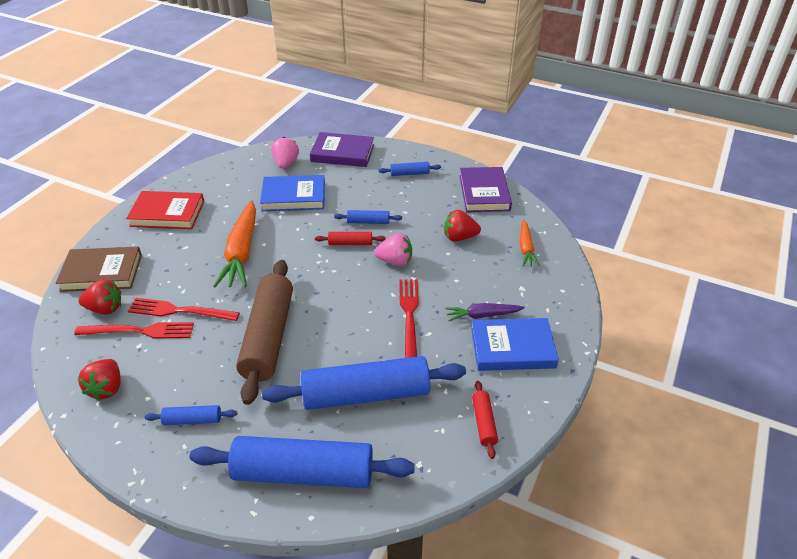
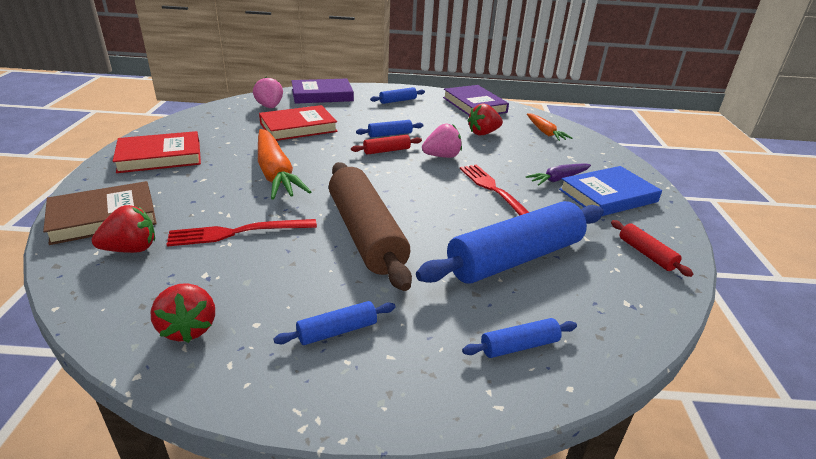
camera: 25 degrees left, 10 degrees down
(140, 331) = (196, 261): red fork -> none
(293, 197) = (298, 127): blue book -> red book
(303, 473) = (519, 346): blue rolling pin -> blue rolling pin, size x0.44

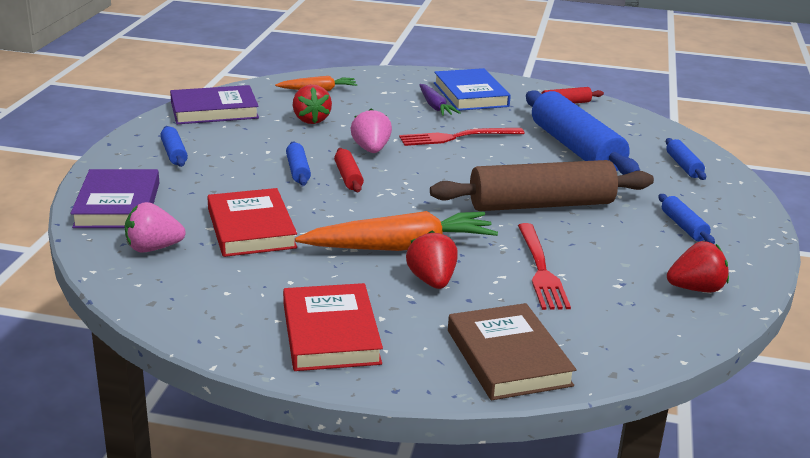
camera: 80 degrees left, 5 degrees down
(131, 249) = (577, 330): red strawberry -> red strawberry (432, 281)

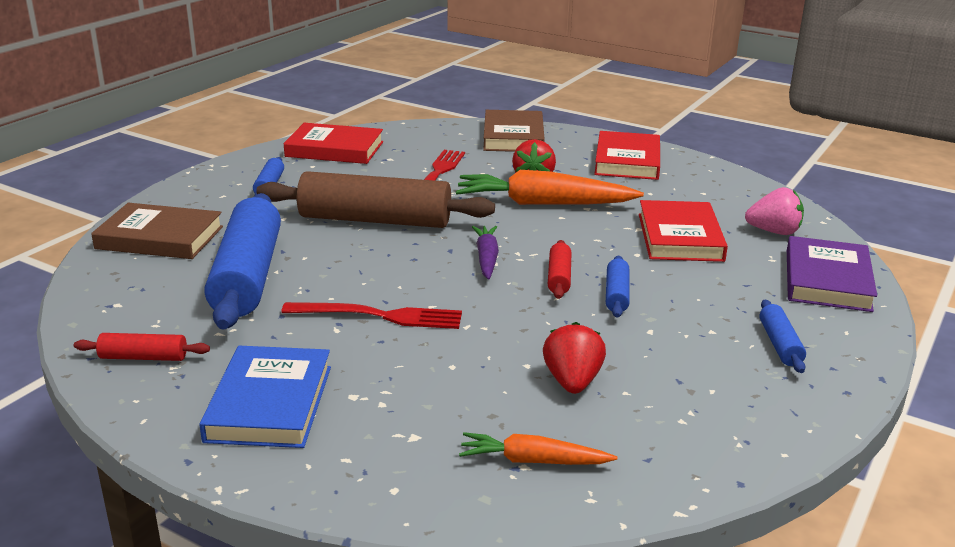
camera: 160 degrees left, 0 degrees up
(214, 110) = (730, 431): purple book -> none
(371, 150) = (510, 312): pink strawberry -> none
(435, 106) = (356, 382): purple carrot -> purple carrot (486, 258)
(683, 166) = (160, 237): blue rolling pin -> brown book
(696, 289) = (334, 149): red strawberry -> red book

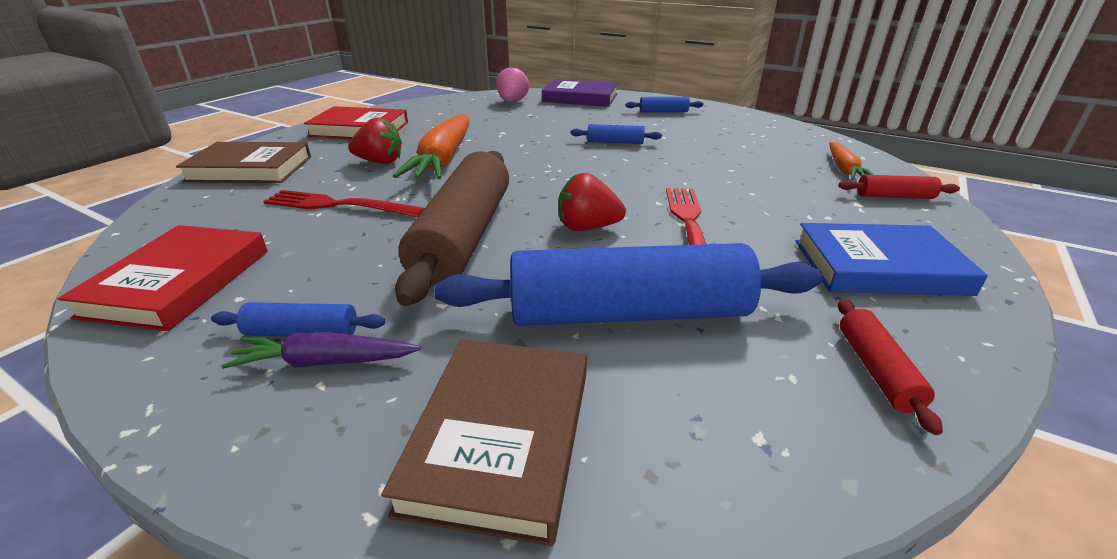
camera: 90 degrees left, 5 degrees up
(486, 258) = (560, 181): purple carrot -> purple carrot (324, 362)
(559, 277) = (592, 157): red rolling pin -> red rolling pin (894, 196)
(572, 382) = (743, 157): red strawberry -> red strawberry (587, 228)
(679, 237) = (519, 122): red book -> none

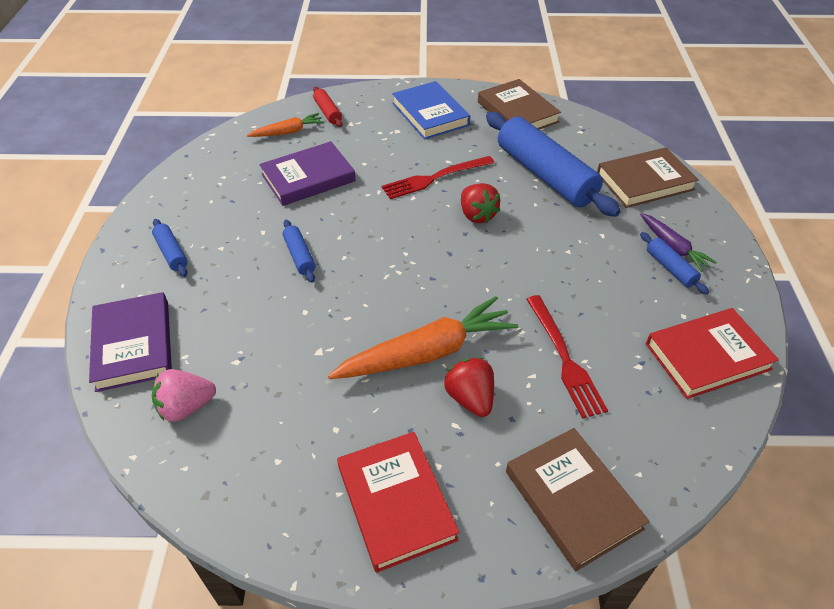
camera: 120 degrees left, 15 degrees up
(464, 236) = (537, 262): brown rolling pin -> none
(738, 163) = (308, 178): none -> purple book
(876, 370) = (517, 112): red rolling pin -> brown book

